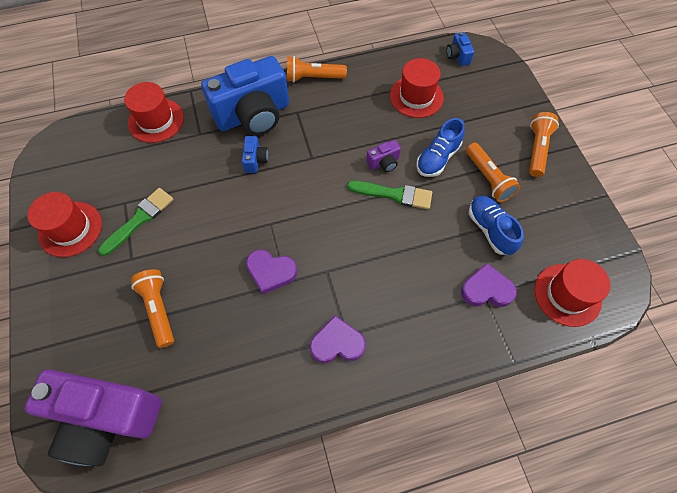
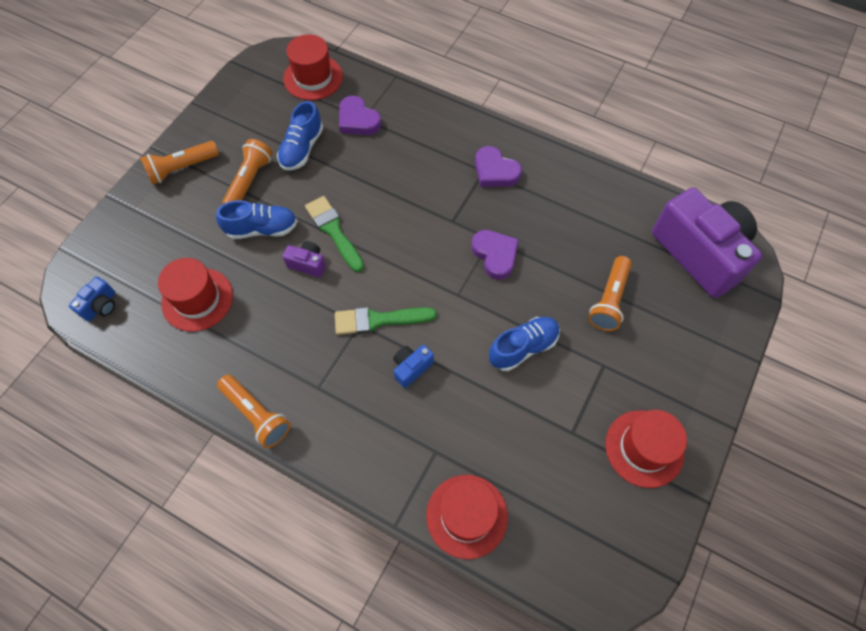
camera: 135 degrees left, 0 degrees up
(140, 219) = (569, 400): green brush -> green brush (379, 320)
(196, 226) = (523, 347): none -> blue shoe
(253, 115) = (363, 424): blue camera -> none

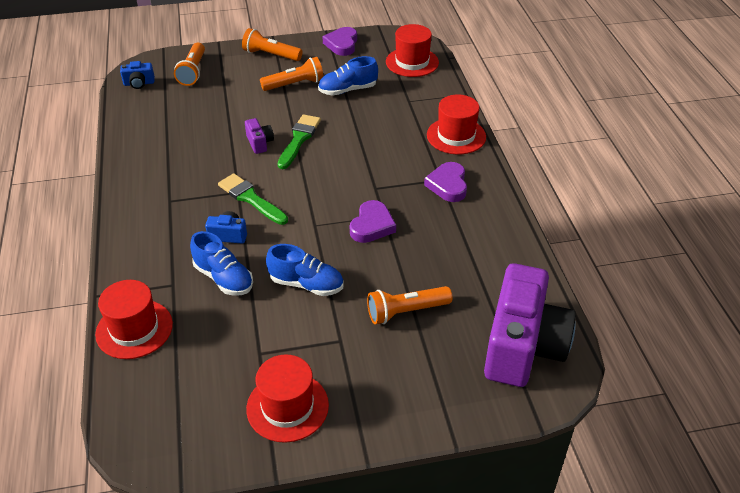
camera: 50 degrees right, 20 degrees down
(197, 299) = (182, 115): red hat -> red hat (456, 136)
(256, 414) = (123, 185): orange flashlight -> orange flashlight (193, 71)
(262, 229) = (264, 110): blue shoe -> blue shoe (224, 278)
(358, 120) = (404, 99): purple heart -> purple heart (342, 44)

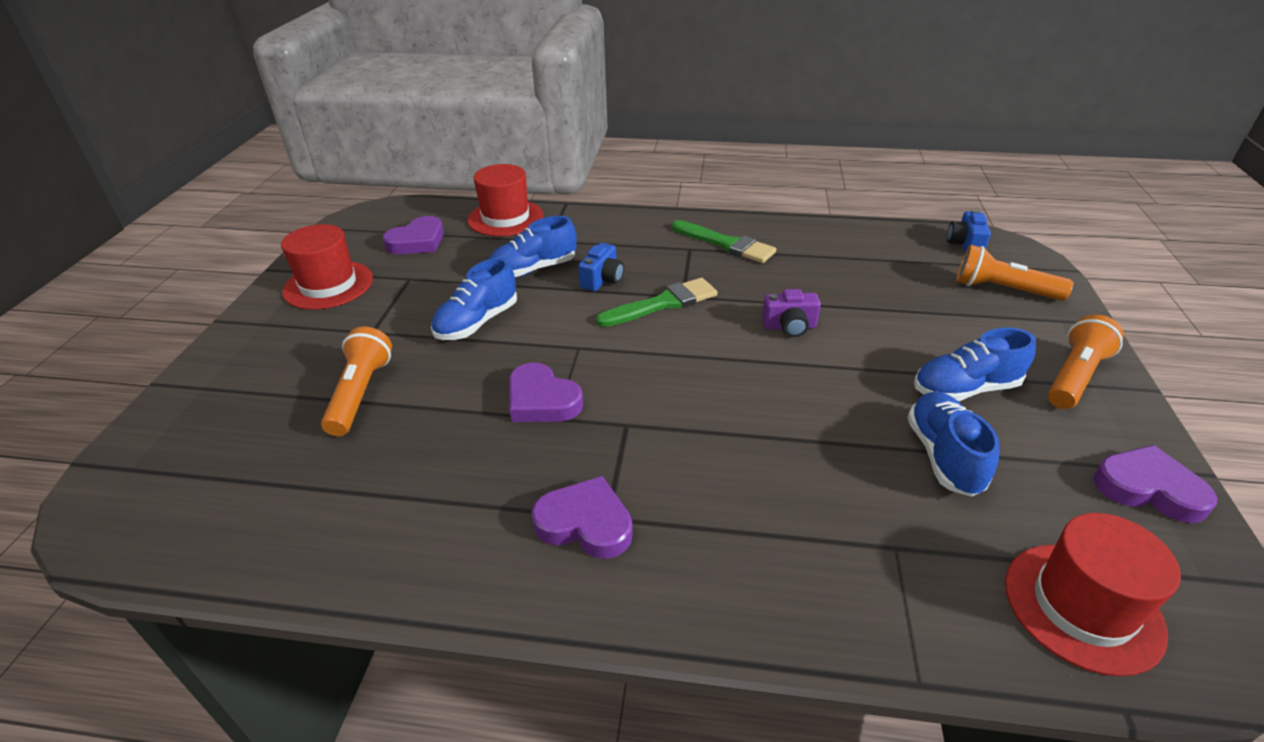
camera: 110 degrees right, 5 degrees down
(194, 377) = (417, 241): none -> purple heart
(295, 84) = (965, 389): orange flashlight -> blue shoe
(299, 139) = (788, 366): green brush -> green brush (726, 244)
(456, 136) = (739, 593): red hat -> none
(522, 346) = (189, 493): purple camera -> none

